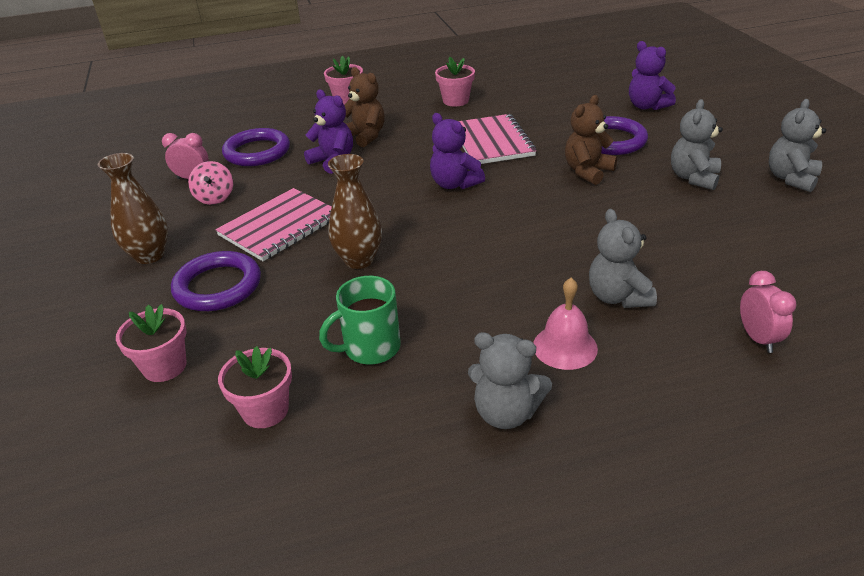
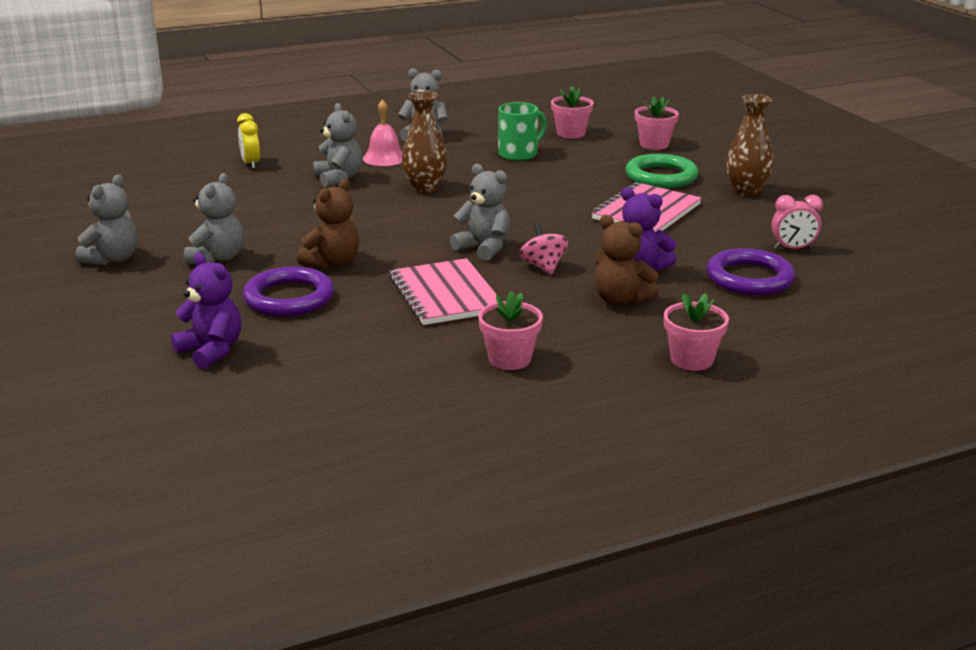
camera: 170 degrees right, 10 degrees down
(215, 198) = (741, 232): pink spinning top -> pink spinning top (543, 267)
(218, 286) = (661, 176): purple ring -> green ring
(359, 260) = (553, 192): brown vase -> brown vase (425, 188)
(454, 184) = (483, 248): purple teddy bear -> grey teddy bear
(757, 338) = (251, 164): pink clock -> yellow clock

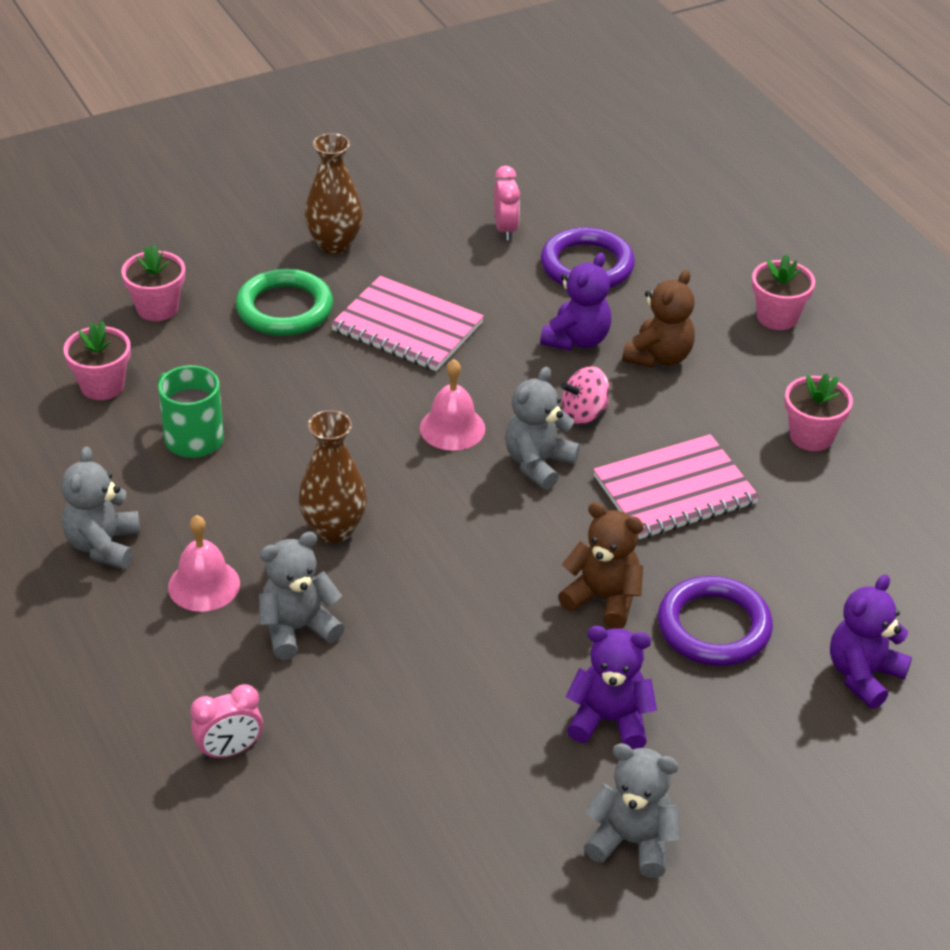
camera: 95 degrees left, 15 degrees up
(217, 258) = (609, 720): grey teddy bear -> purple teddy bear
(251, 164) = (229, 750): yellow clock -> pink clock
(526, 222) = (452, 428): none -> pink bell

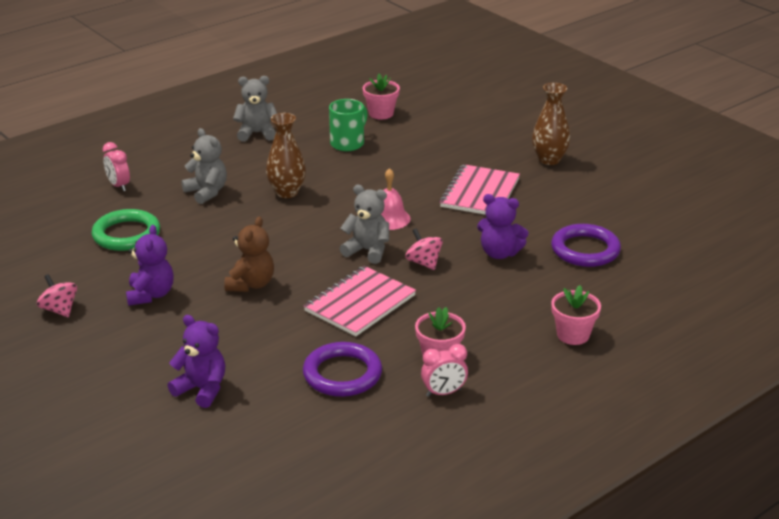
camera: 80 degrees right, 10 degrees down
(157, 308) = (455, 117): pink flower pot -> none
(204, 585) = (234, 163): pink bell -> none
(284, 308) = (476, 153): green ring -> green ring (126, 234)
(505, 229) = (606, 215): pink clock -> pink clock (443, 393)
(632, 842) = (59, 310): grey teddy bear -> pink spinning top
(659, 357) = (497, 287): brown teddy bear -> none
(675, 490) = (360, 303): pink notebook -> pink notebook turned 75 degrees clockwise
(714, 627) = (235, 327): purple ring -> purple ring (342, 374)

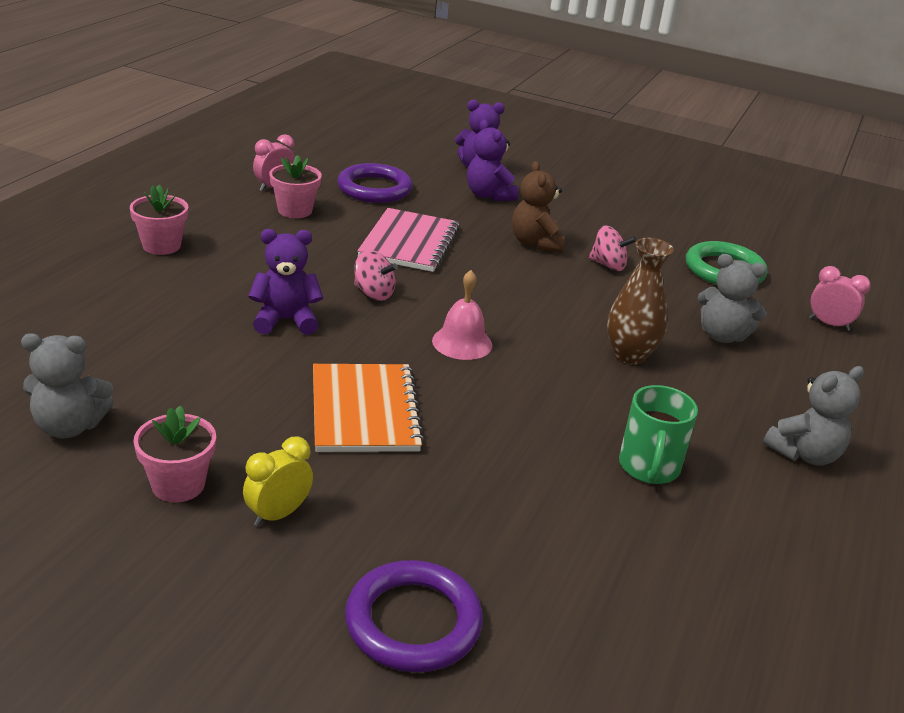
camera: 150 degrees right, 0 degrees up
(59, 310) = (669, 200): pink spinning top -> pink spinning top (608, 265)
(151, 295) = (614, 221): purple teddy bear -> purple teddy bear (488, 195)
(367, 251) = (451, 296): grey teddy bear -> grey teddy bear (69, 426)
(381, 113) = (673, 565): pink flower pot -> pink flower pot (178, 485)
(480, 193) = (364, 410): pink notebook -> orange notebook
(549, 160) = (278, 514): brown vase -> yellow clock
(585, 250) = (167, 345): purple ring -> purple ring (413, 622)

